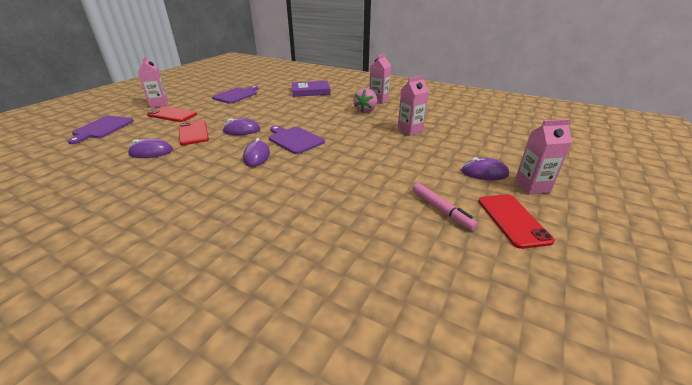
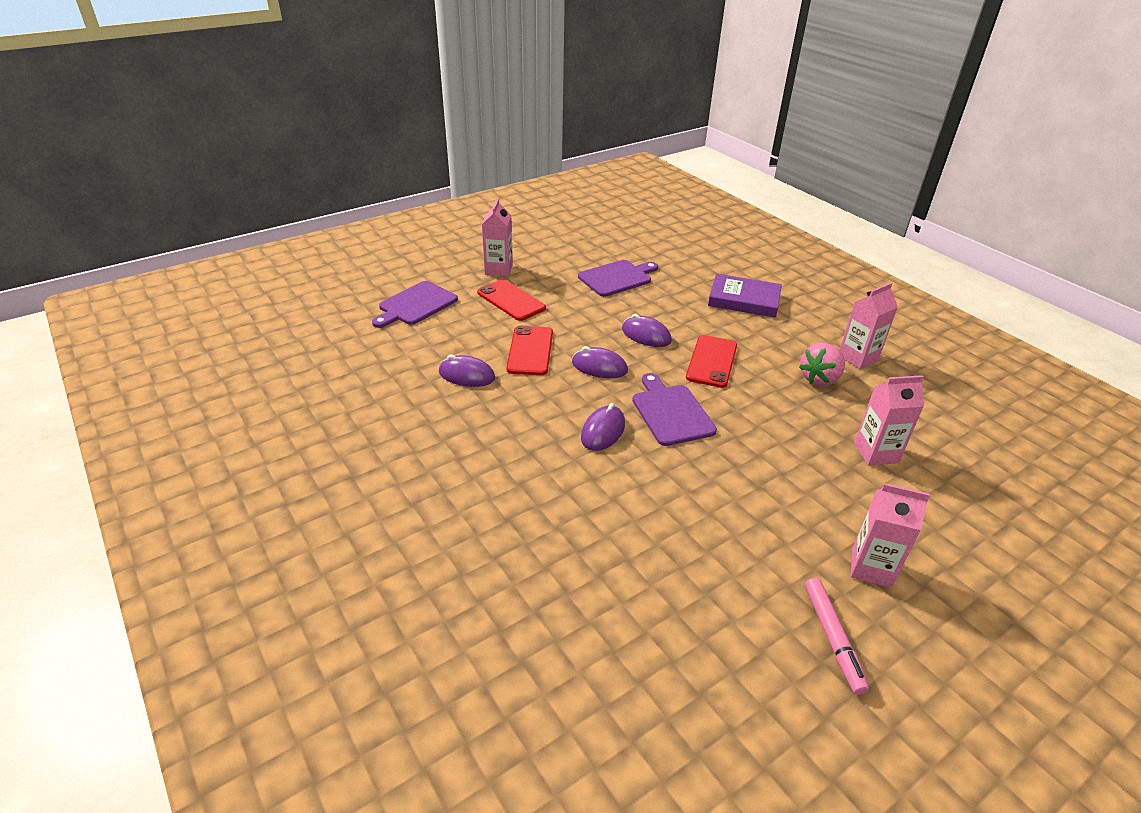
camera: 25 degrees right, 5 degrees up
(484, 173) = (954, 595): purple mouse -> purple mouse (646, 335)
(512, 220) = (939, 704): red phone -> red phone (711, 361)
(532, 187) = (1024, 656): pink carton -> pink carton (871, 568)

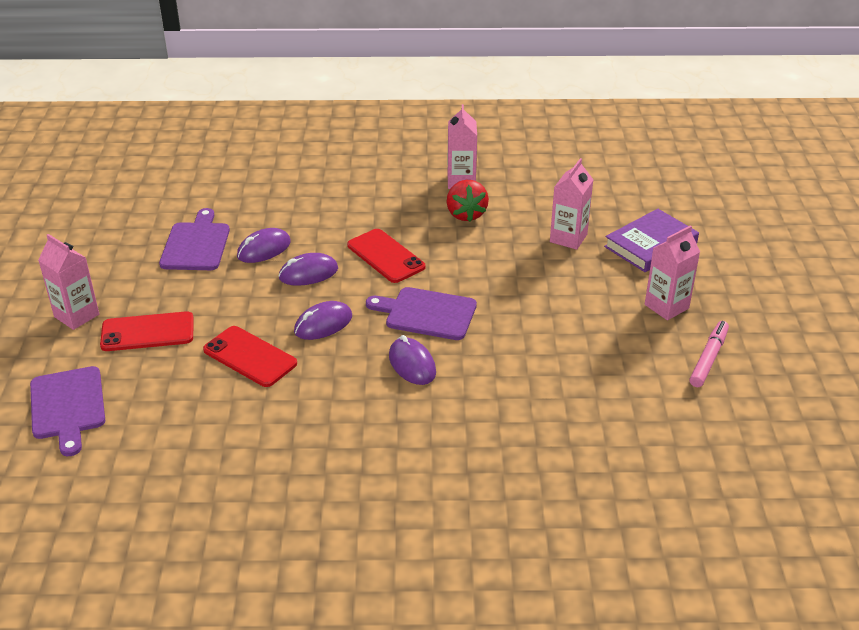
camera: 55 degrees left, 0 degrees up
(466, 375) = (241, 417): purple mouse -> purple mouse (264, 249)
(744, 300) = (322, 191): purple book -> purple book (650, 245)
(820, 379) = (466, 214): pink strawberry -> red strawberry
(833, 638) = (708, 358): pink marker -> pink marker turned 90 degrees counterclockwise

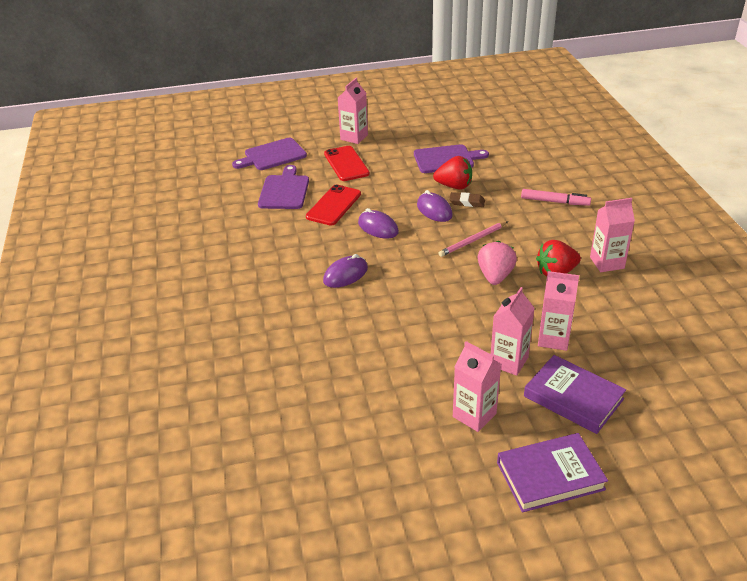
camera: 80 degrees right, 0 degrees up
(264, 249) = (454, 186): purple mouse -> red strawberry
(304, 246) = (467, 202): none -> brown eraser
(385, 256) = (473, 241): red phone -> pink pencil
(426, 313) = (408, 272): purple cutting board -> purple cutting board (284, 190)
(457, 253) = (495, 276): none -> pink strawberry
(595, 271) = (509, 361): none -> pink carton
(708, 358) = (404, 449): pink marker -> pink marker (555, 202)
(744, 278) = (550, 476): none -> purple book

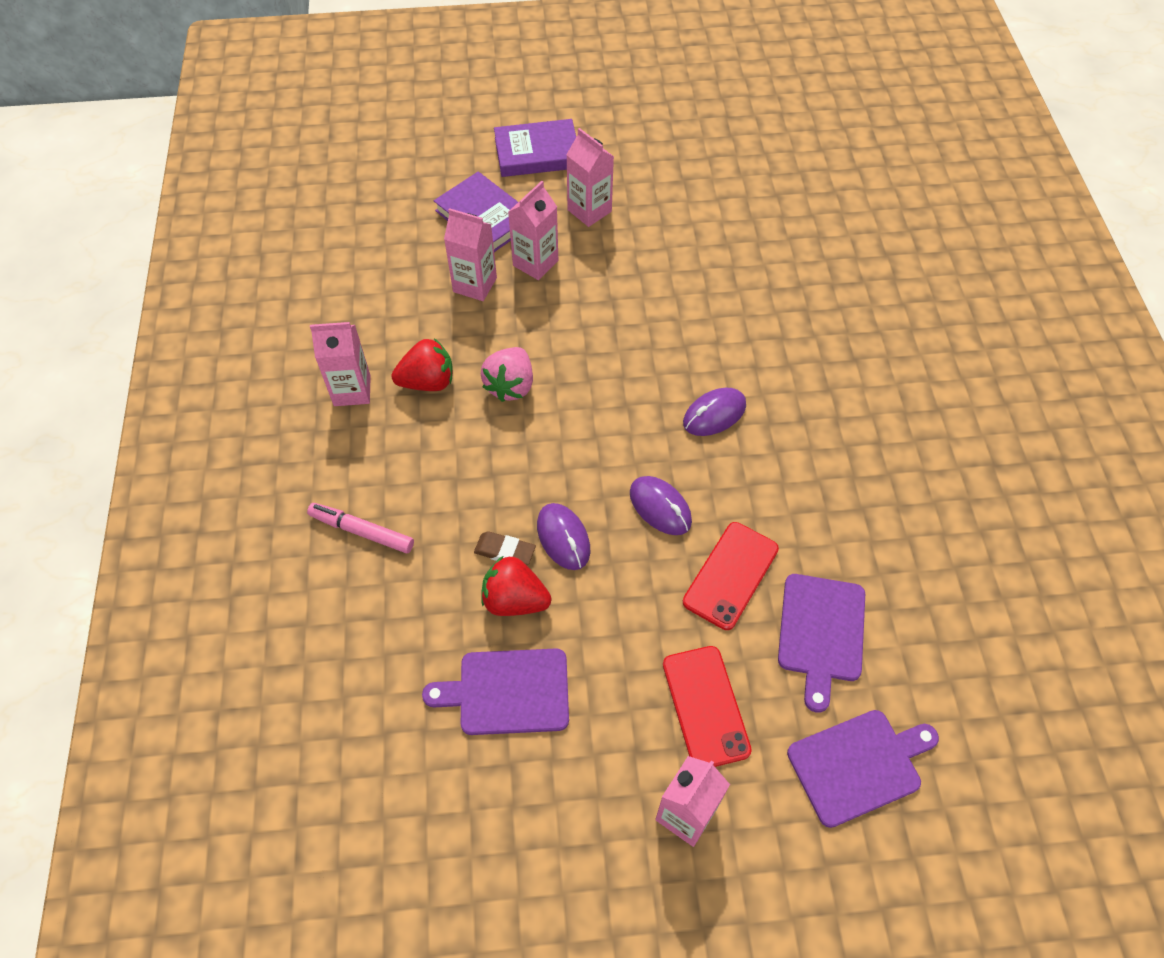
camera: 175 degrees left, 20 degrees up
(473, 241) = (521, 458): pink pencil -> none

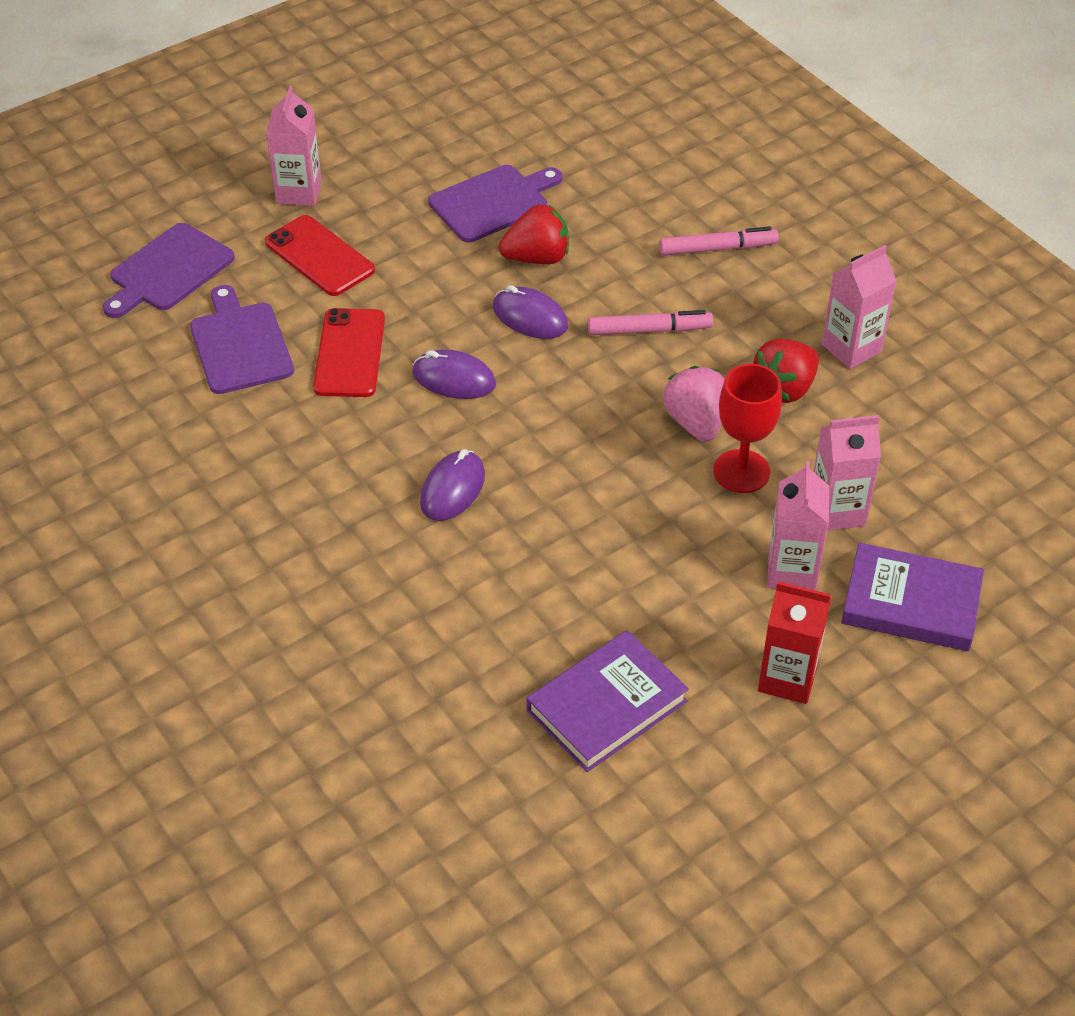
camera: 150 degrees right, 10 degrees down
(480, 478) = (649, 330): none -> pink marker
(505, 551) = (575, 286): brown eraser -> none
(510, 337) = (741, 471): none -> red goblet
(537, 153) = (937, 738): purple book -> purple book (606, 705)
(589, 211) = (787, 678): pink carton -> red carton

